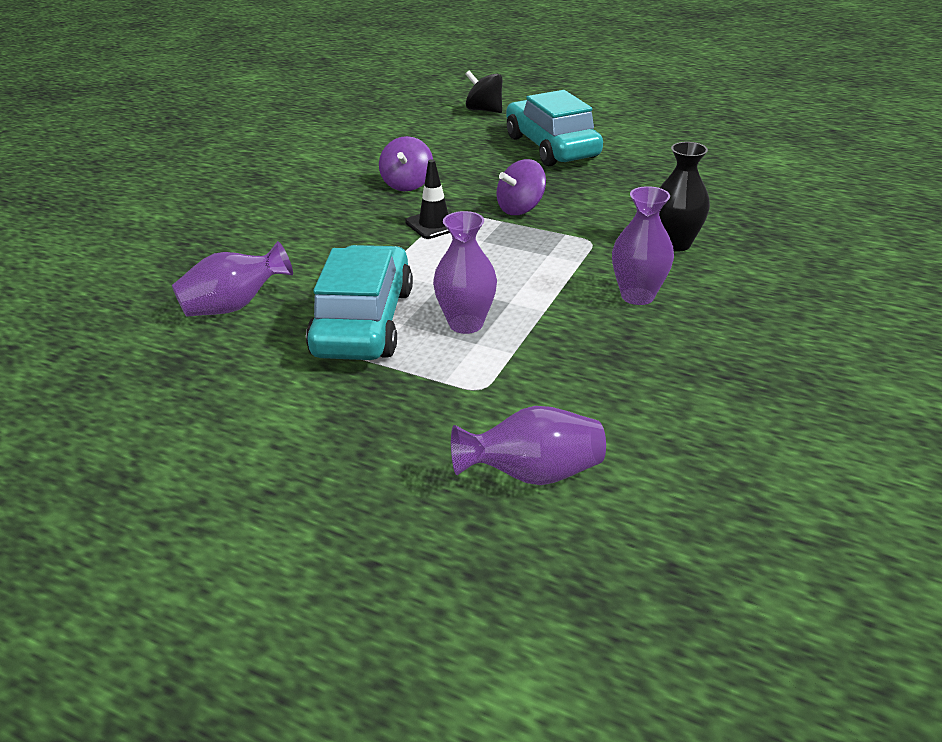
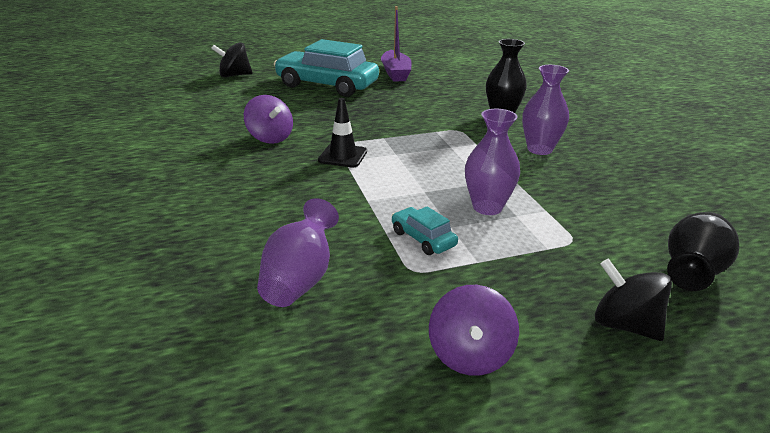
camera: 45 degrees left, 5 degrees down
(363, 322) = (423, 239): turquoise car -> turquoise car, size x0.44
(378, 468) = (624, 325): none -> black spinning top
(520, 209) = (380, 126): purple spinning top -> purple spinning top (470, 355)
(532, 474) = (692, 271): purple vase -> black vase
(651, 155) = (395, 73): none -> purple boat

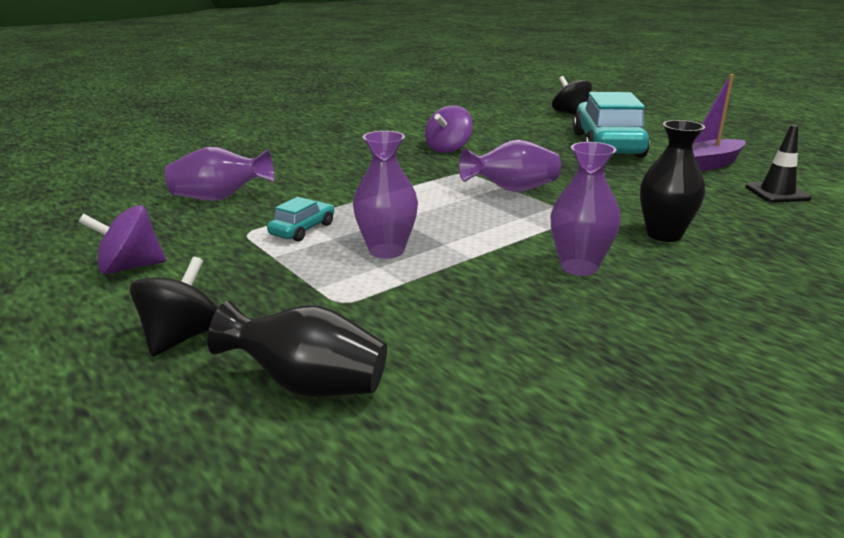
camera: 70 degrees right, 5 degrees down
(343, 156) = (440, 178): black traffic cone -> black traffic cone (777, 193)
(394, 137) = (512, 190): none -> purple vase

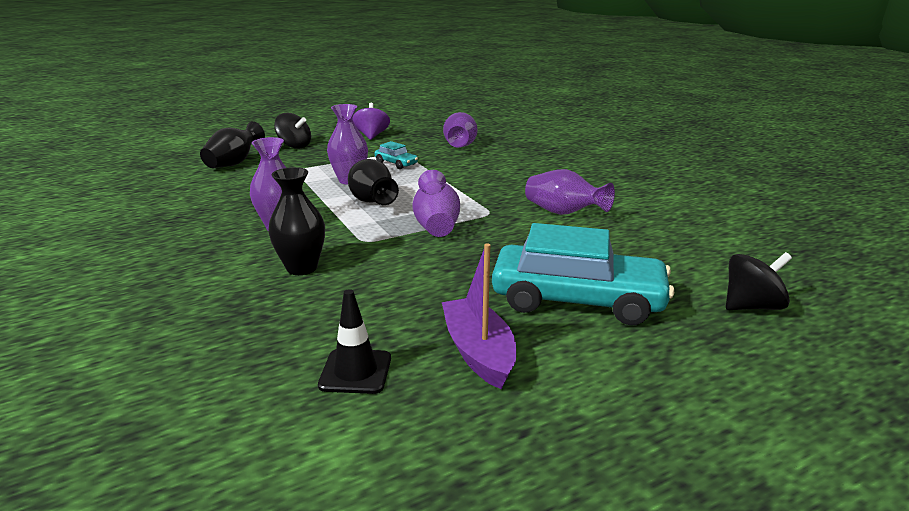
camera: 100 degrees right, 0 degrees up
(448, 149) = (563, 213): purple spinning top -> purple vase
(462, 226) = (372, 201): none -> black vase

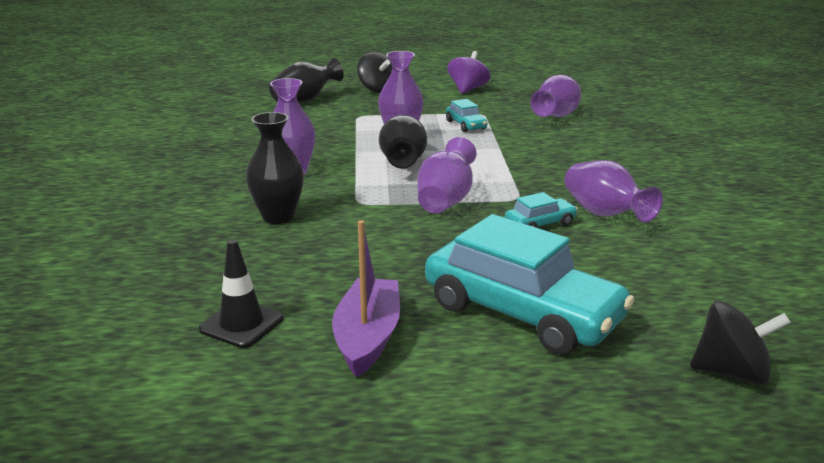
camera: 25 degrees right, 0 degrees up
(525, 229) = (540, 224): none -> turquoise car

